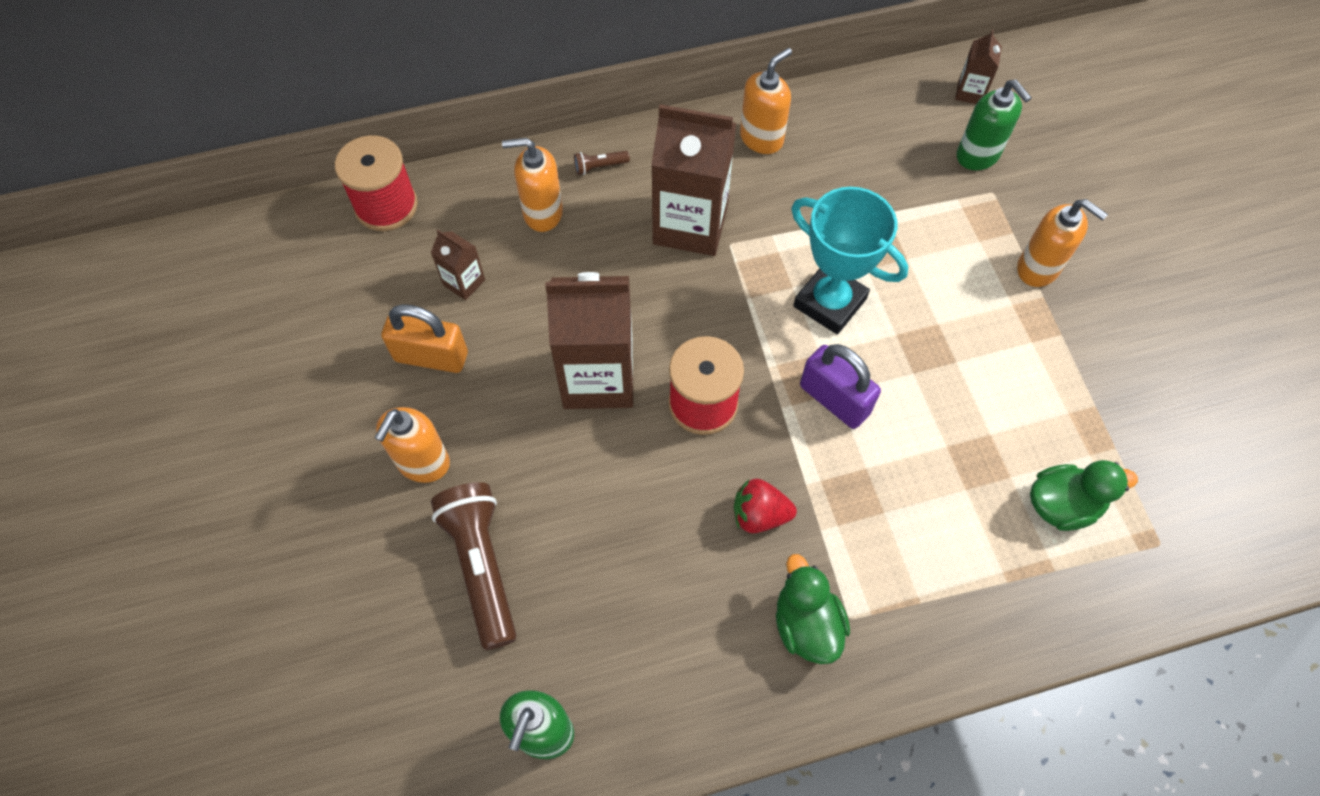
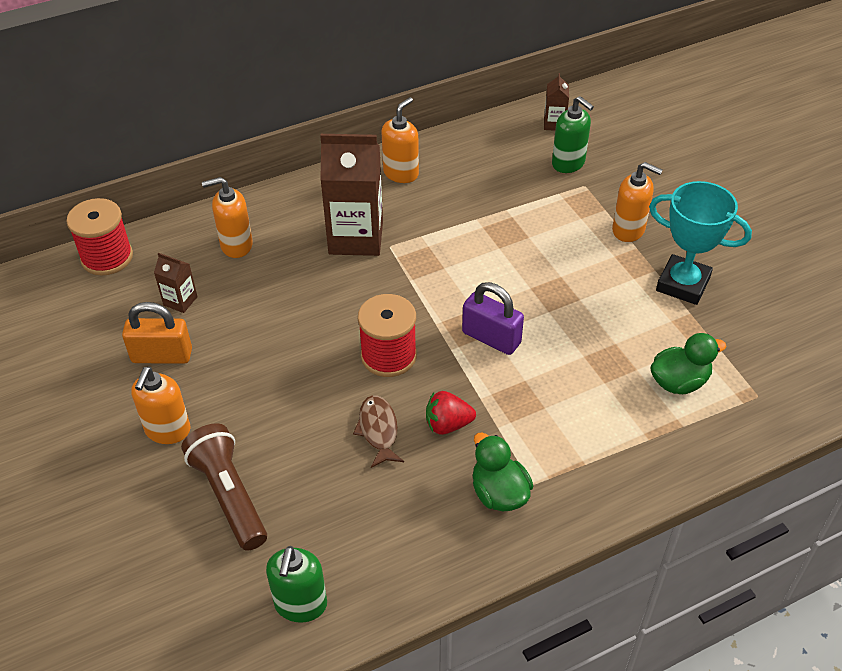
camera: 10 degrees left, 15 degrees down
(598, 377) = (301, 350): brown carton -> none
(599, 167) = (276, 208): brown flashlight -> none
(673, 508) = (378, 430): none -> brown fish
(829, 303) = (475, 274): turquoise trophy -> turquoise trophy (683, 284)

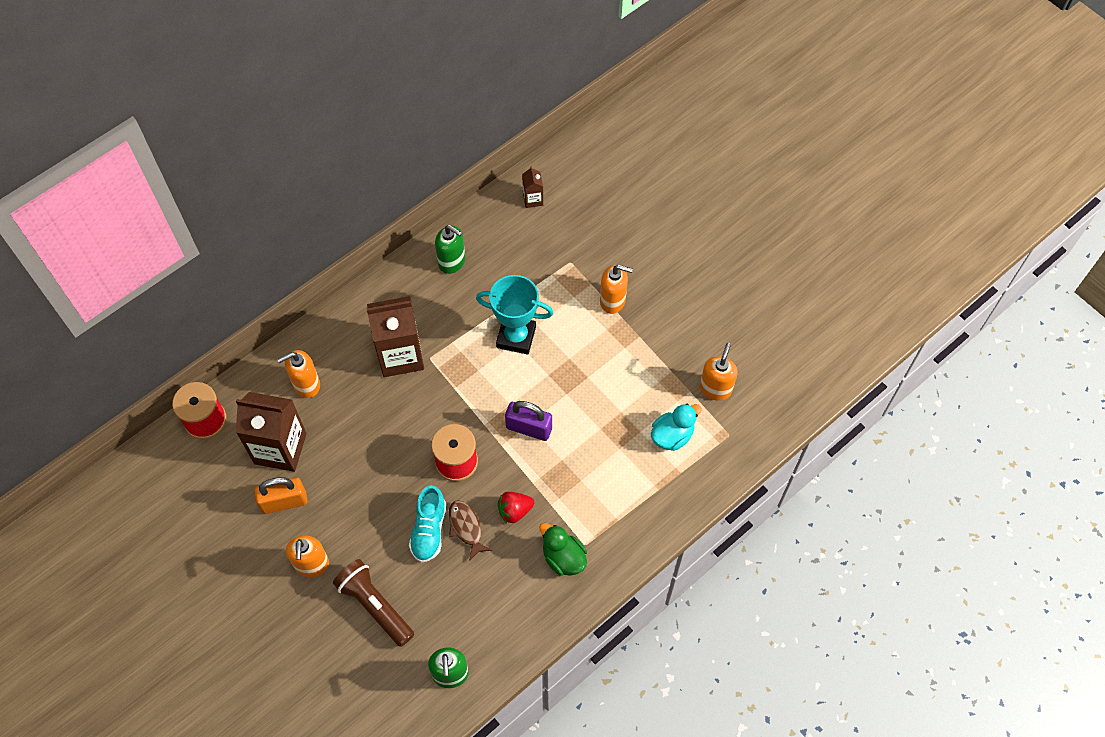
camera: 15 degrees left, 15 degrees up
(180, 301) = (280, 448): brown carton -> brown carton, size x2.17
(329, 423) = (429, 530): none -> turquoise shoe
(401, 173) = (419, 281): orange soap dispenser -> orange soap dispenser (715, 388)
(568, 163) = (553, 241): green soap dispenser -> green soap dispenser (452, 262)
(679, 382) = (672, 435): green duck -> turquoise duck
(683, 284) = (662, 345): turquoise trophy -> turquoise trophy (516, 337)

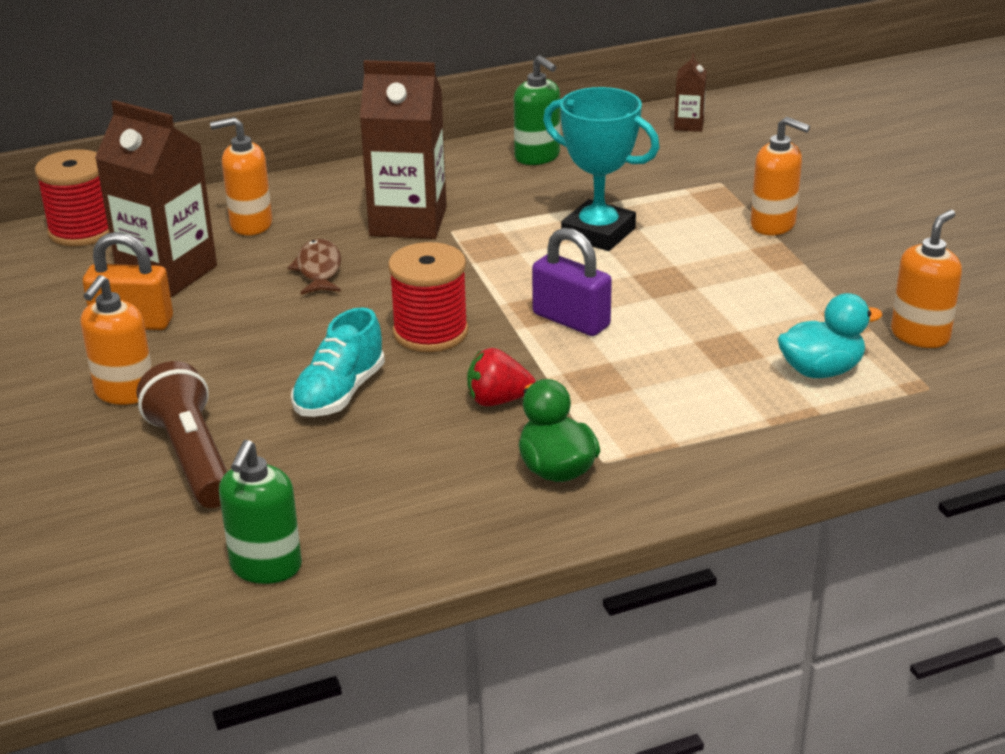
camera: 20 degrees right, 30 degrees down
(466, 527) = (403, 402): brown fish -> brown fish (318, 270)

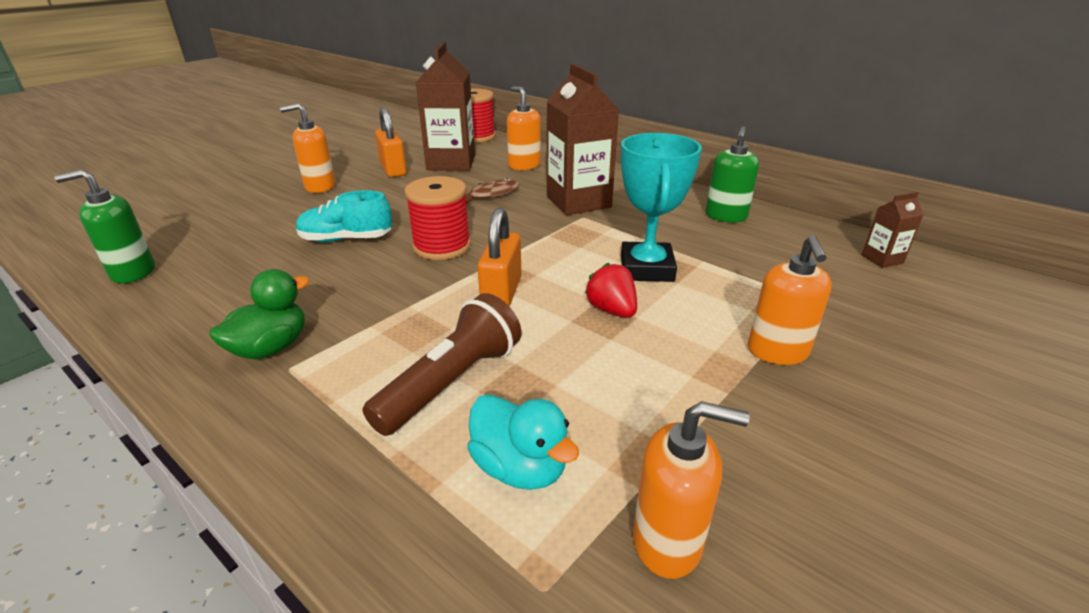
camera: 60 degrees right, 0 degrees up
(192, 457) = (256, 220): brown flashlight -> brown flashlight (451, 382)
(498, 400) = (364, 295): red strawberry -> red strawberry (612, 310)
(571, 320) = (502, 293): purple padlock -> orange padlock

